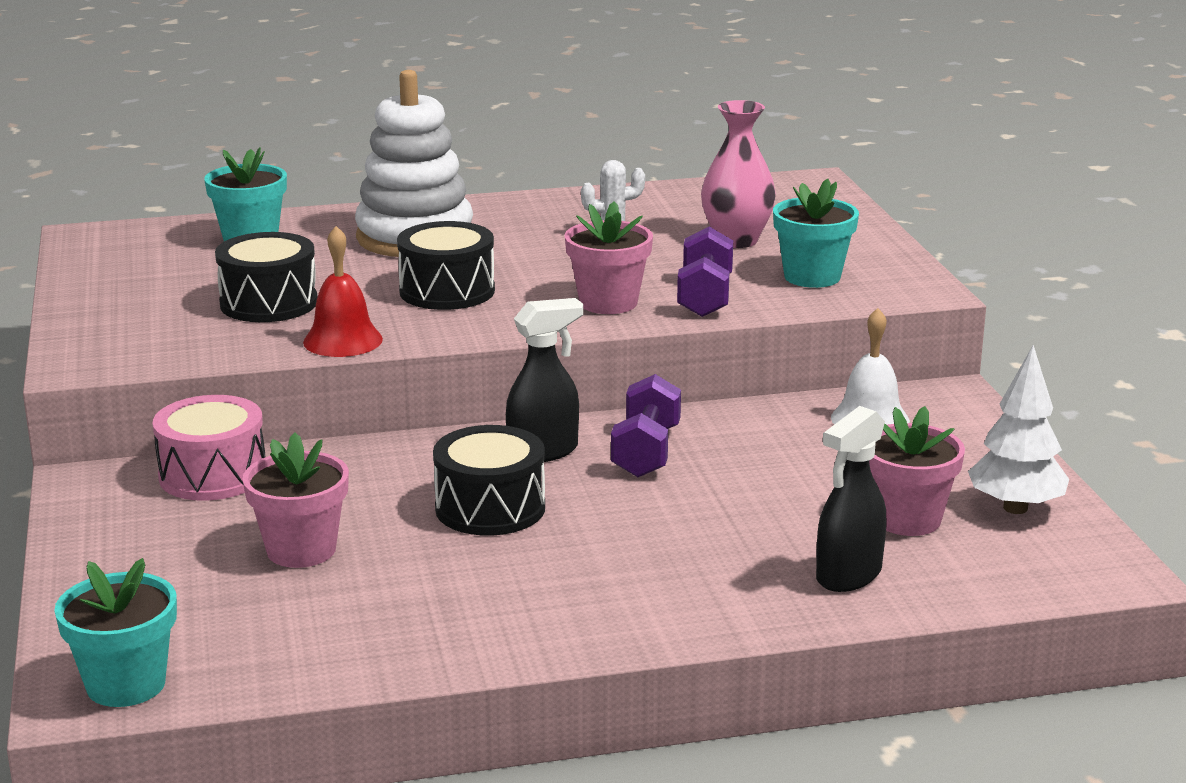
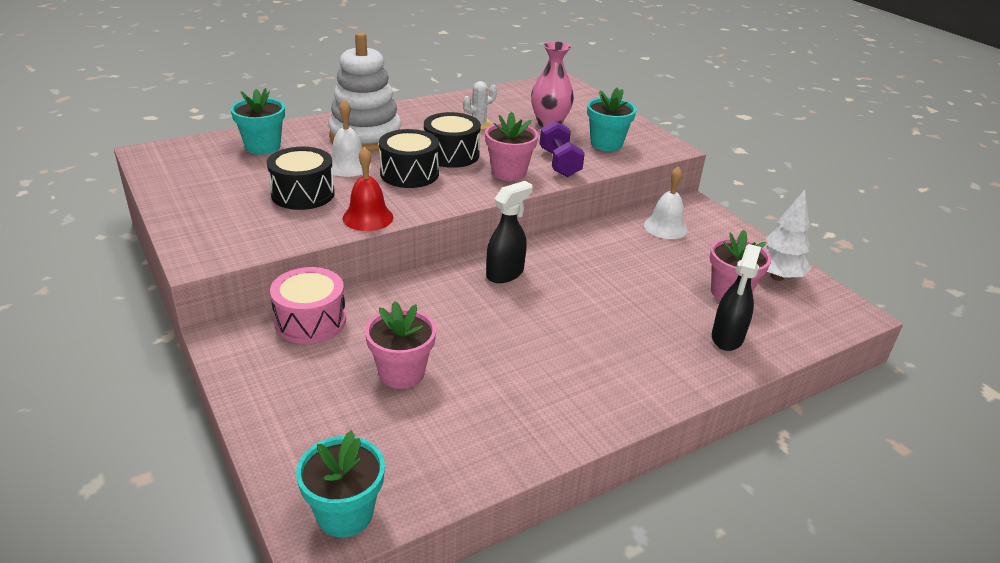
camera: 20 degrees left, 10 degrees up
(360, 273) = (348, 166): none -> white bell
(490, 508) = (499, 320): black drum -> black drum (451, 154)
(646, 452) = (563, 266): purple dumbbell -> none

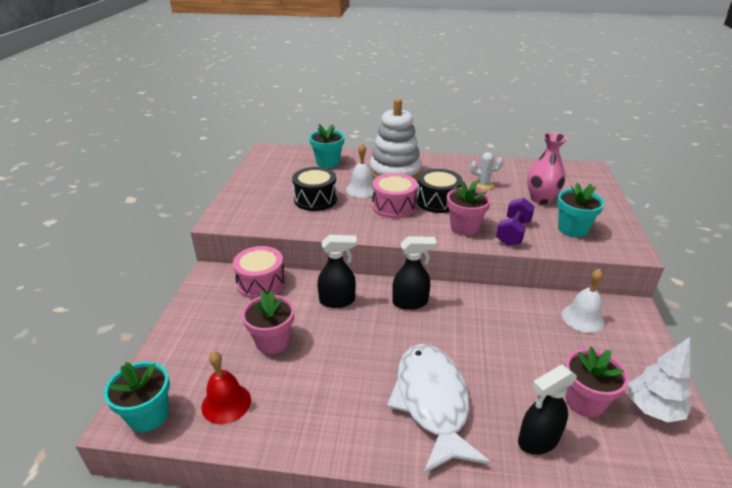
camera: 40 degrees right, 0 degrees up
(368, 217) = (334, 228): red bell -> red bell (226, 403)
(409, 173) = (394, 206): black drum -> pink drum
(427, 302) = (337, 301): none -> black spray bottle
(620, 350) = (432, 402): none -> white fish

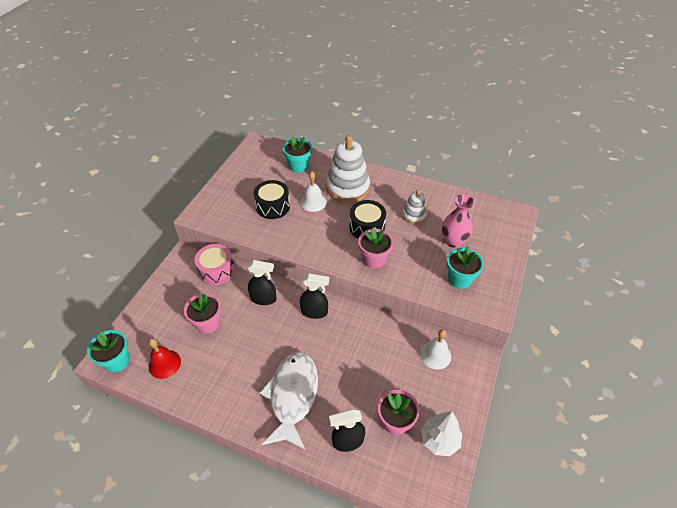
camera: 15 degrees right, 15 degrees up
(394, 206) = (330, 226): pink drum -> none
(483, 185) = (414, 215): white cactus -> white stacking toy
(513, 233) = (409, 273): purple dumbbell -> none

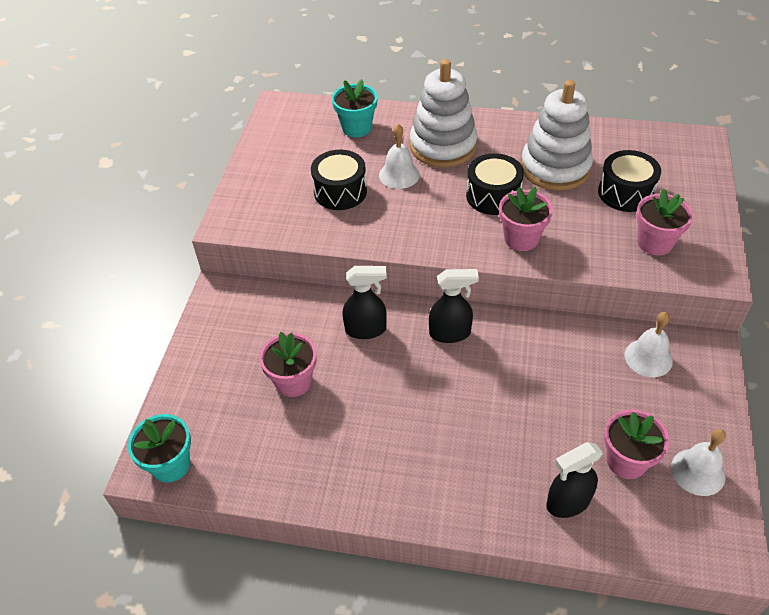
camera: 10 degrees left, 0 degrees up
(164, 364) = (248, 453): red bell -> none
(216, 271) = (278, 303): pink drum -> none
(292, 396) = (463, 457): white fish -> none
(414, 215) = (555, 168): white stacking toy -> white stacking toy, size x1.90
(439, 440) = (698, 472): white tree -> white bell
(453, 241) = (625, 193): pink vase -> black drum
(459, 279) = (654, 243): turquoise flower pot -> pink flower pot

